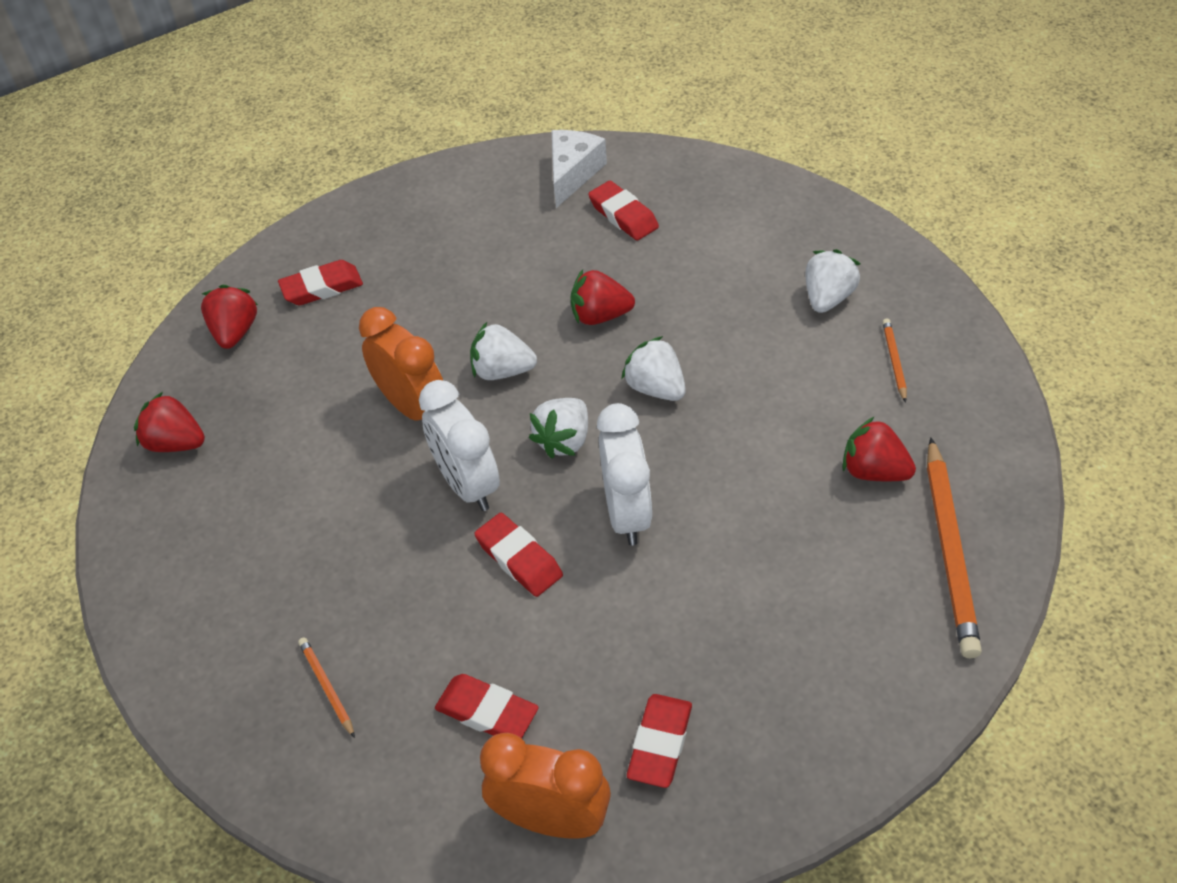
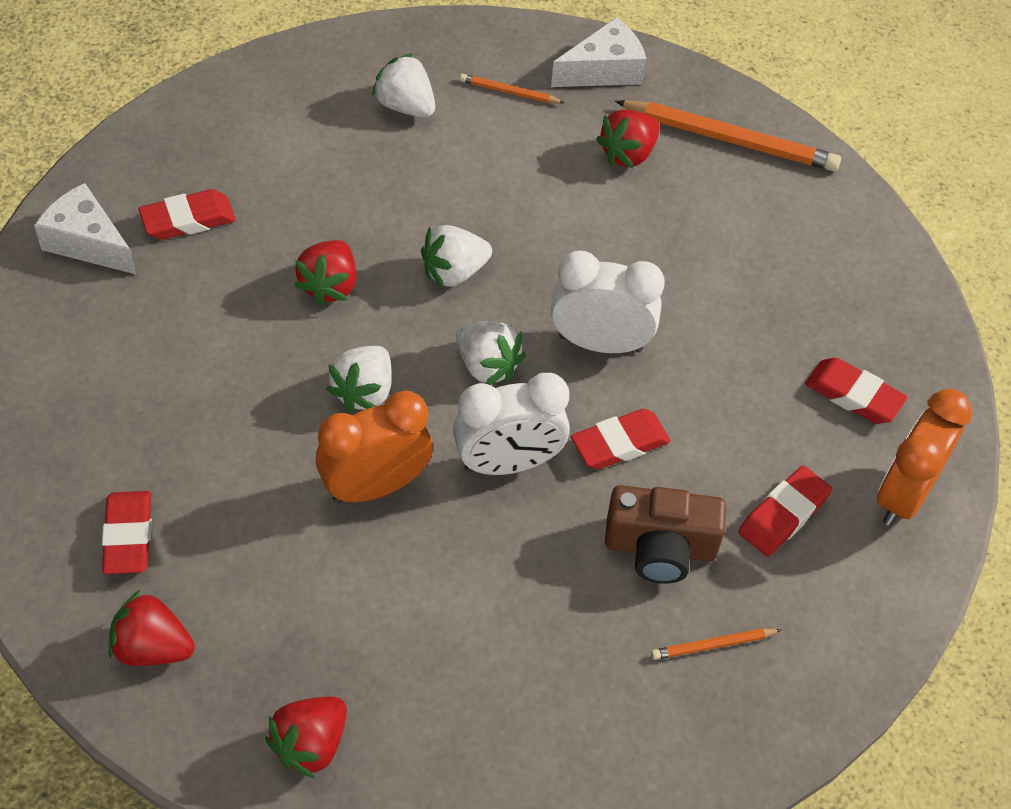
camera: 80 degrees left, 5 degrees up
(417, 619) = (660, 548): none -> brown camera
(974, 422) = (604, 70): none -> white cheese

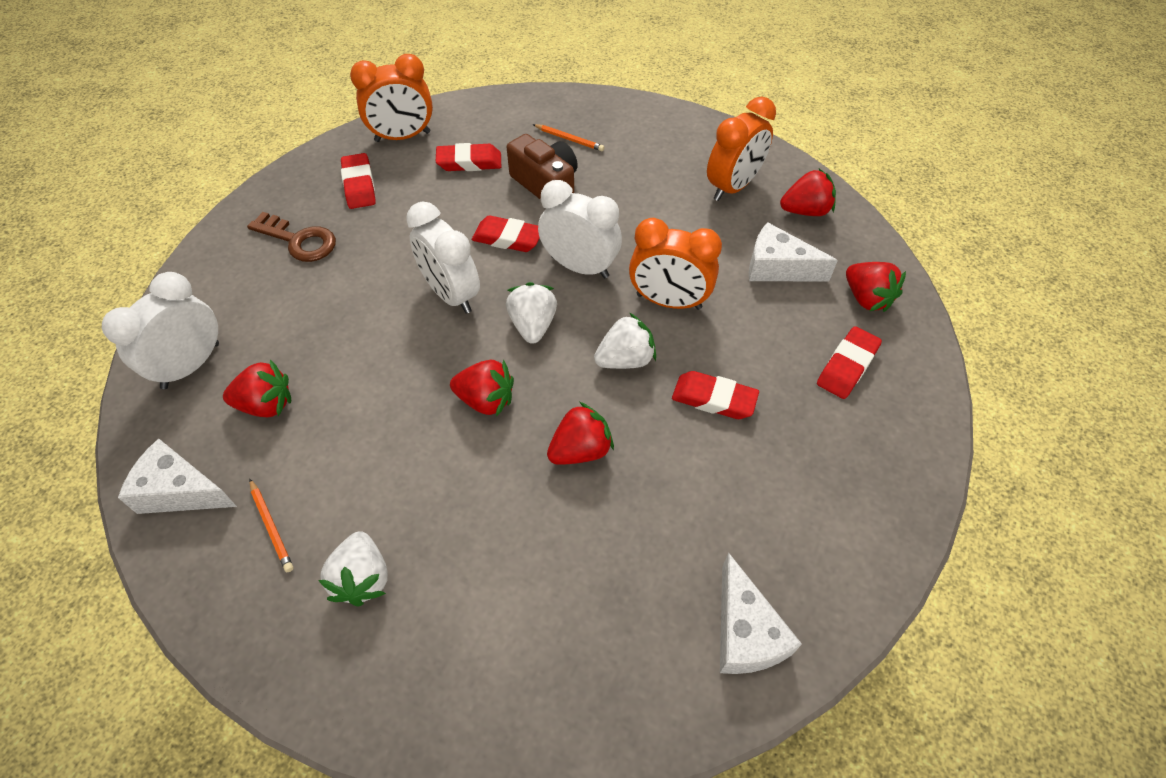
camera: 135 degrees left, 0 degrees up
(188, 220) = (642, 592): red eraser -> red eraser (714, 399)
(286, 620) = (777, 268): none -> white cheese
(434, 718) = (733, 187): none -> orange clock
(454, 272) = (486, 400): white strawberry -> red strawberry
(730, 140) = (191, 365): orange pencil -> white clock
(815, 294) = (299, 241): none -> brown key

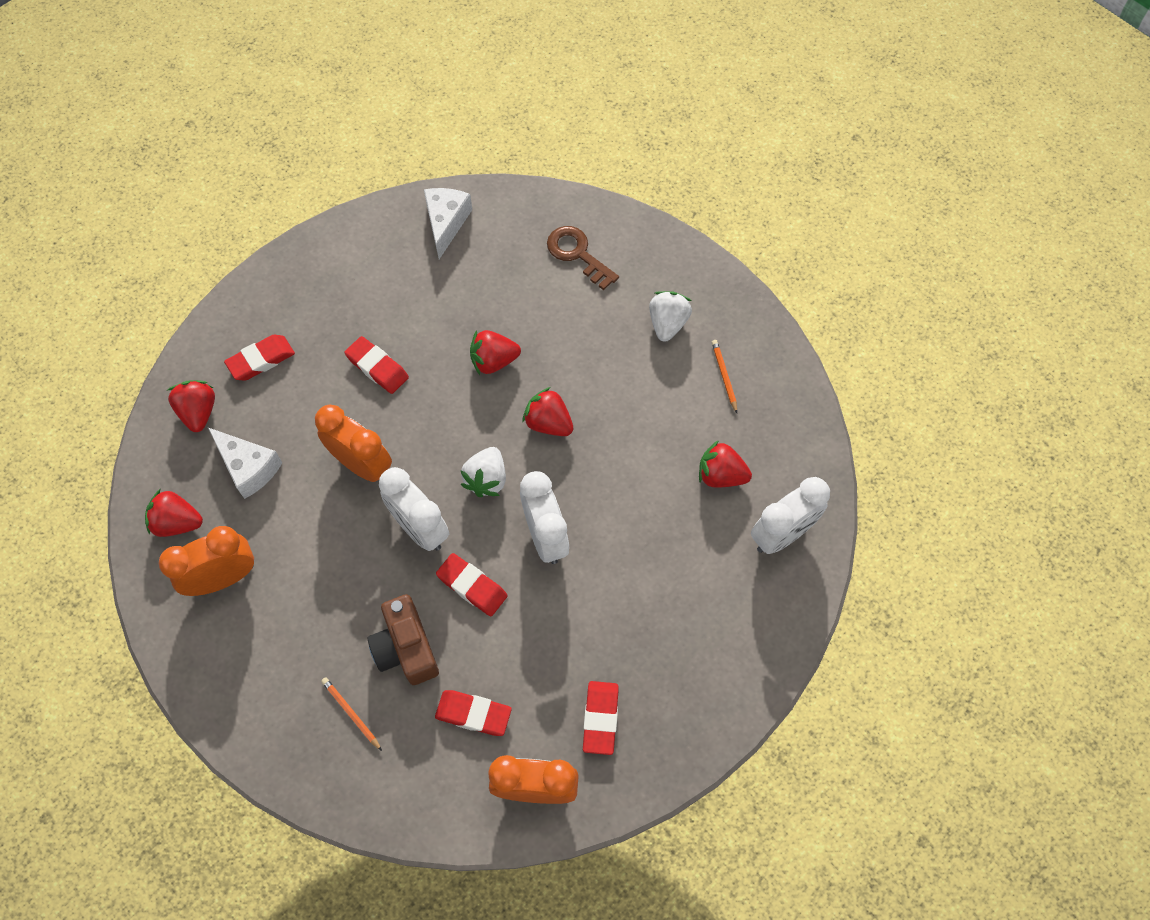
camera: 160 degrees left, 10 degrees up
(181, 491) = (788, 423): white cheese -> none
(299, 241) = (674, 655): brown key -> brown key (578, 254)
(625, 359) = (426, 422): white strawberry -> none

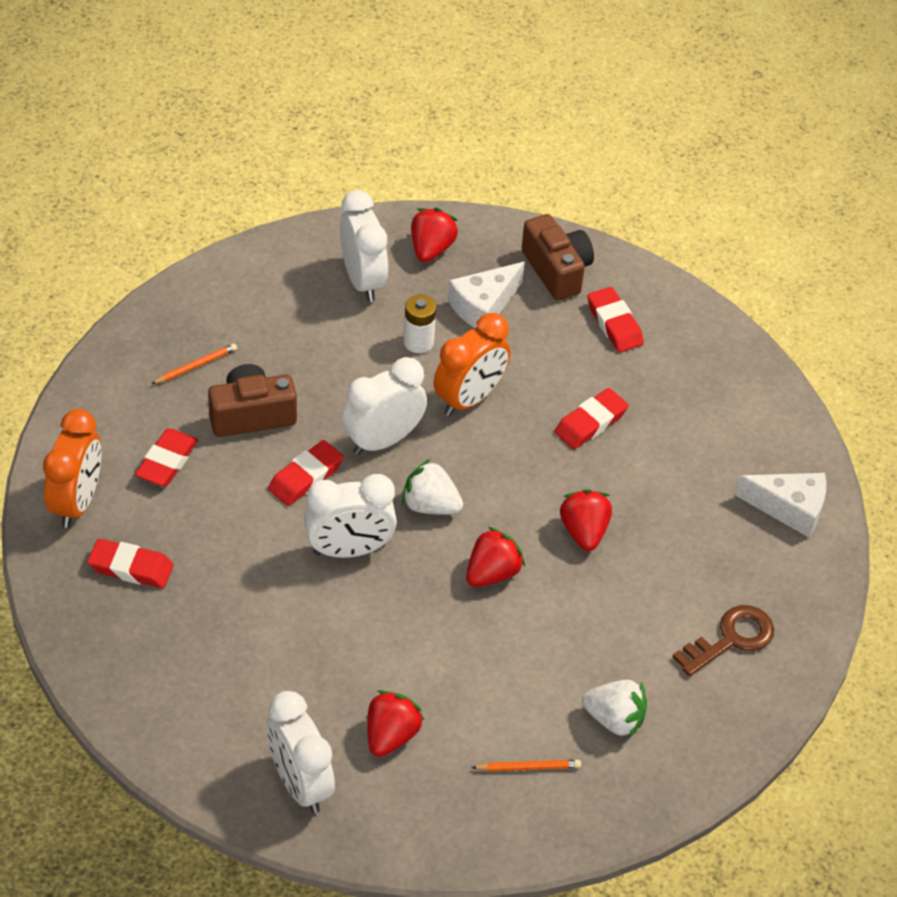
camera: 95 degrees right, 15 degrees down
(199, 412) = (557, 270): red strawberry -> brown camera
(224, 578) = (363, 280): orange clock -> white clock
(299, 516) = (418, 342): none -> white battery

